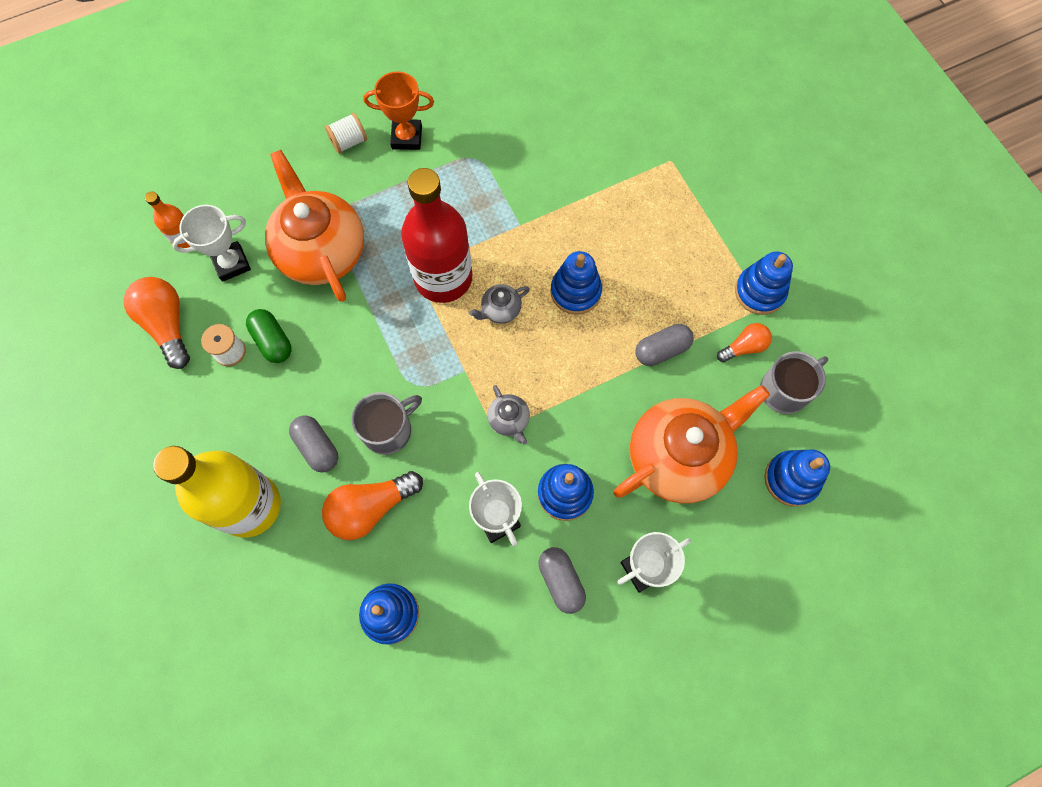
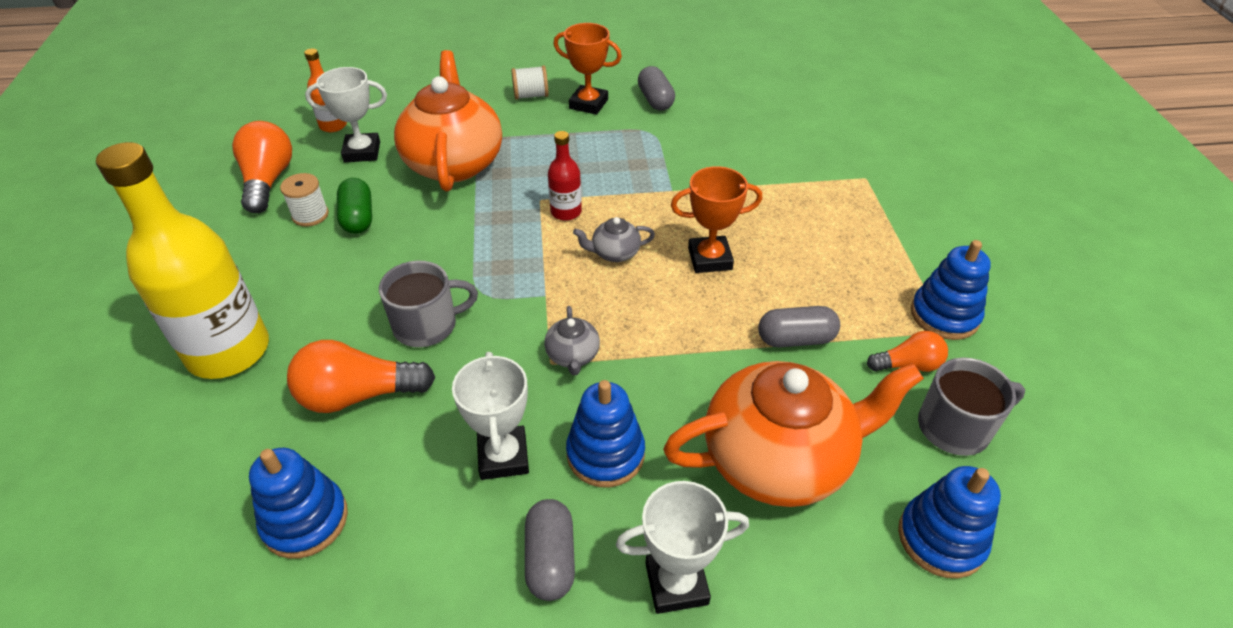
camera: 20 degrees right, 25 degrees down
(317, 447) = (339, 319): grey capsule -> grey capsule (655, 100)
(443, 278) = (566, 212): red bottle -> red bottle, size x0.46
(575, 291) = (709, 259): blue stacking toy -> orange trophy

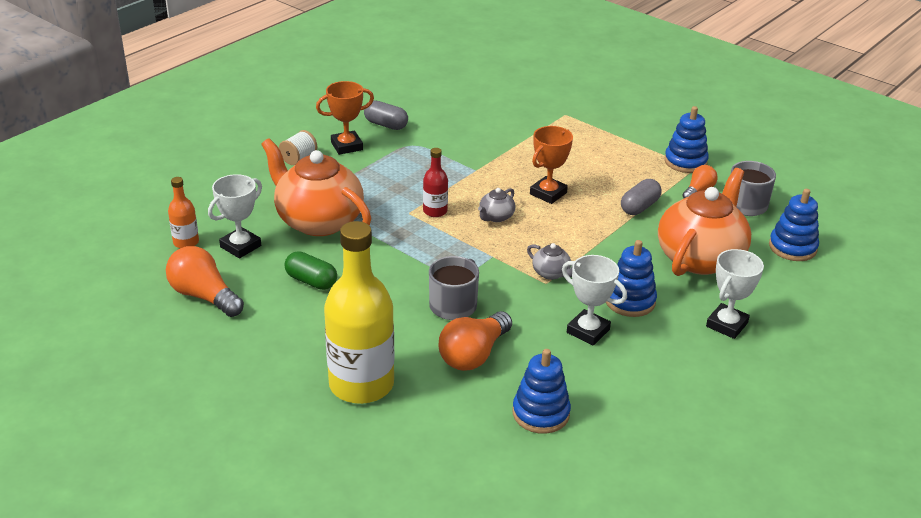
camera: 45 degrees left, 10 degrees down
(310, 215) = (275, 297): white spool -> none
(550, 559) = (668, 351): grey capsule -> none

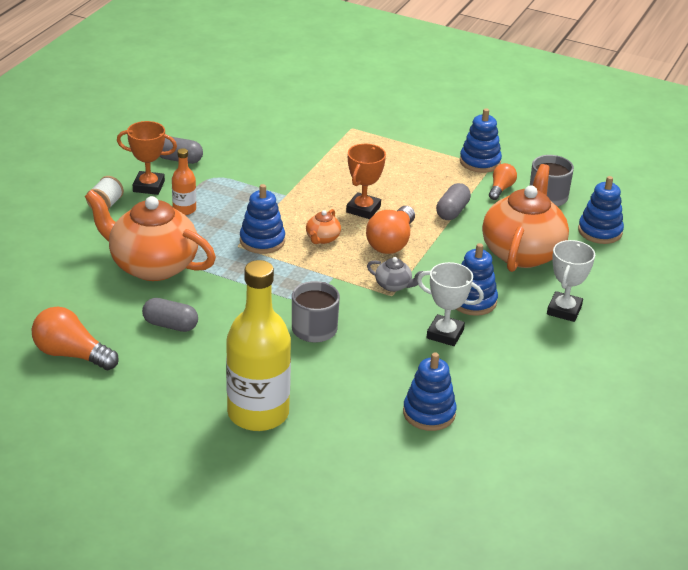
camera: 15 degrees left, 0 degrees up
(186, 242) = (29, 305): orange bottle -> orange bottle (184, 209)
(240, 246) = (86, 301): white trophy -> none
(311, 281) = (170, 325): green capsule -> grey capsule
(347, 146) = (148, 186): orange trophy -> orange trophy turned 45 degrees clockwise
(435, 211) = (262, 241): red bottle -> blue stacking toy
(474, 355) = (350, 371): orange light bulb -> orange light bulb (391, 242)
(496, 217) = (322, 239): grey teapot -> orange teapot

